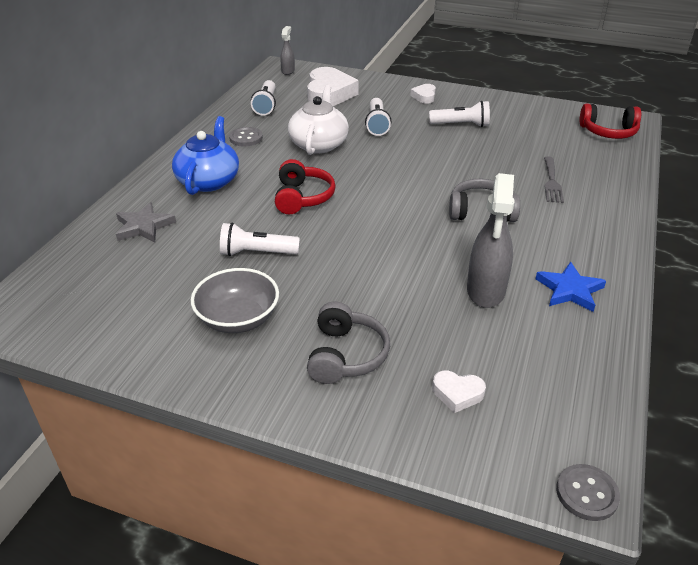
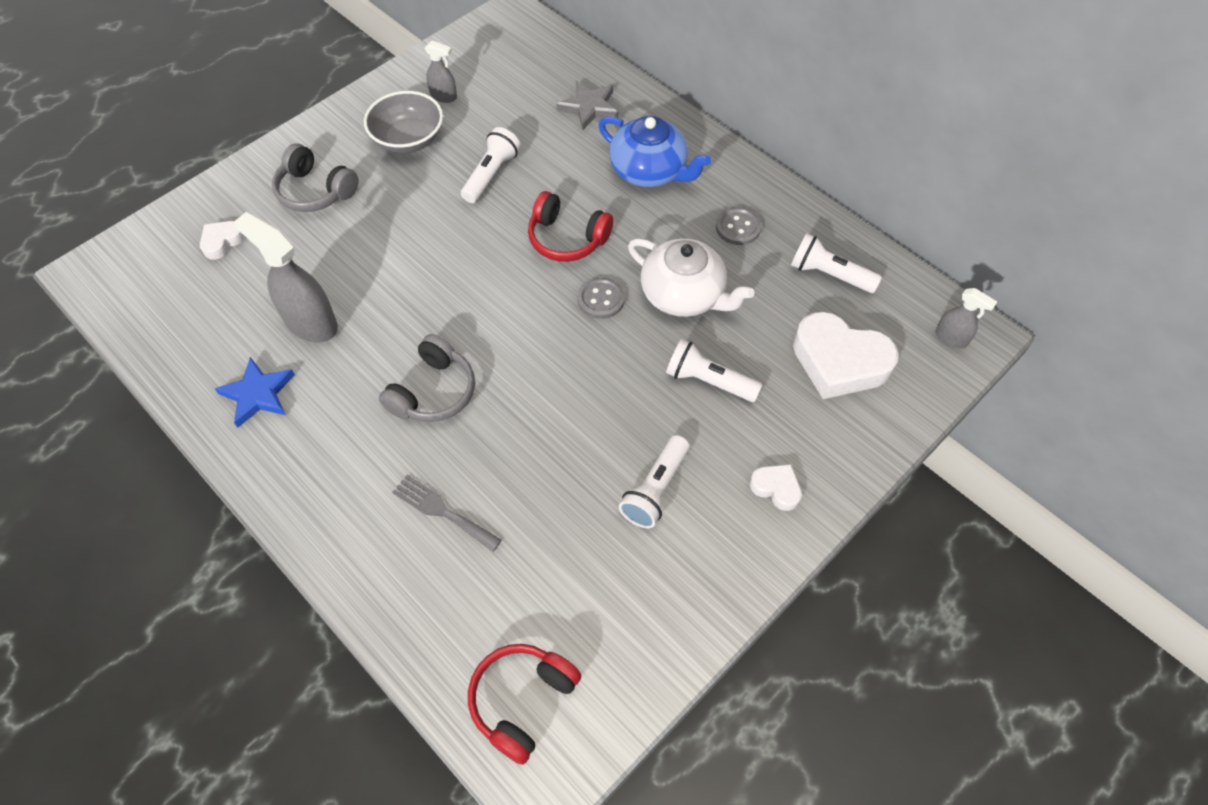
camera: 115 degrees right, 20 degrees up
(162, 318) = (444, 96): none -> grey spray bottle
(587, 493) = (86, 270): grey button -> grey button (601, 299)

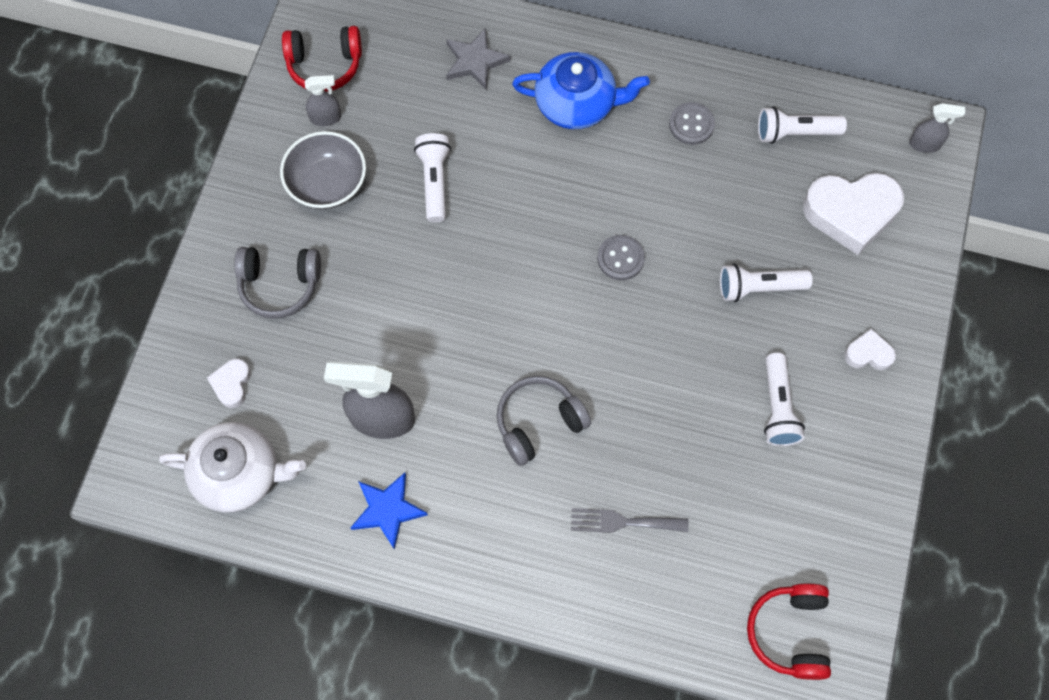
camera: 30 degrees left, 10 degrees up
(433, 392) = (539, 423): grey headphones -> grey headphones turned 120 degrees counterclockwise
(567, 238) = (550, 213): red headphones -> red headphones (324, 65)
(683, 295) = (687, 216): white teapot -> white teapot (239, 474)

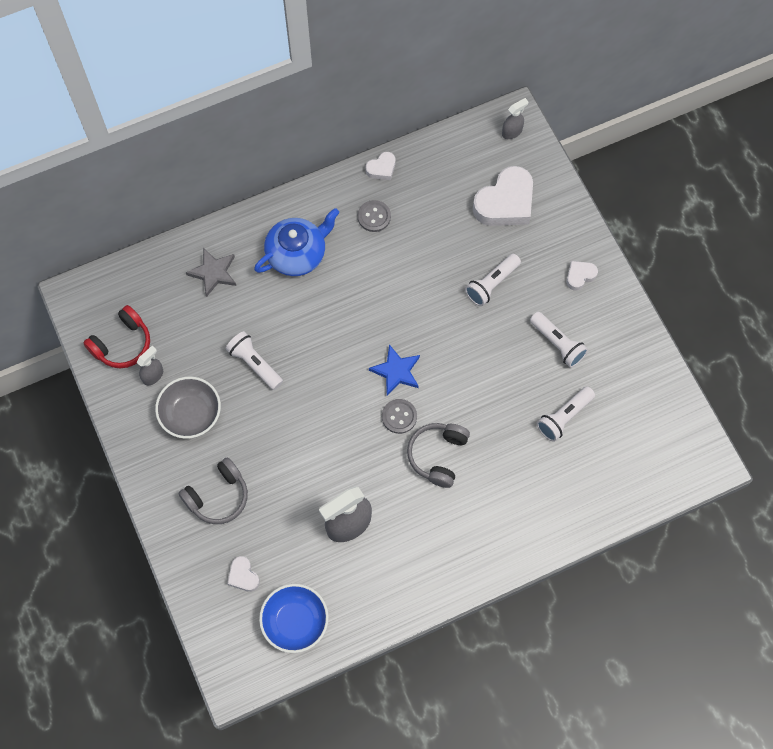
camera: 40 degrees left, 0 degrees up
(239, 474) = (295, 622): white teapot -> blue bowl
(388, 510) = (398, 572): blue star -> blue star (396, 371)
(620, 258) = (402, 326): grey button -> grey button (399, 416)
(623, 522) = (530, 473): grey fork -> none
(743, 81) = (381, 168): none -> white heart
(790, 633) = (664, 460): red headphones -> none
(795, 133) = (436, 178): white flashlight -> white flashlight (564, 417)

